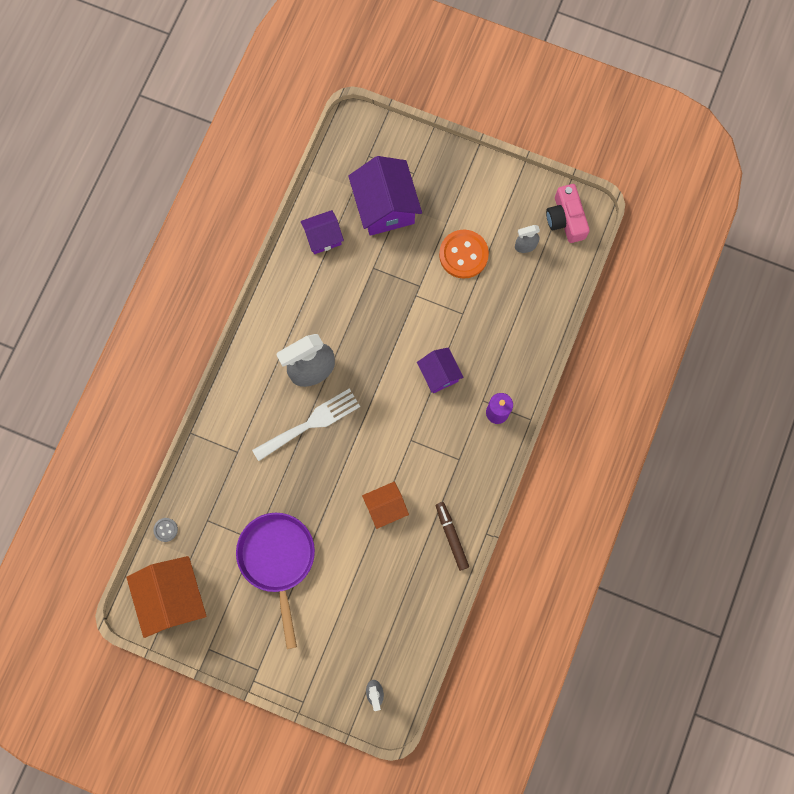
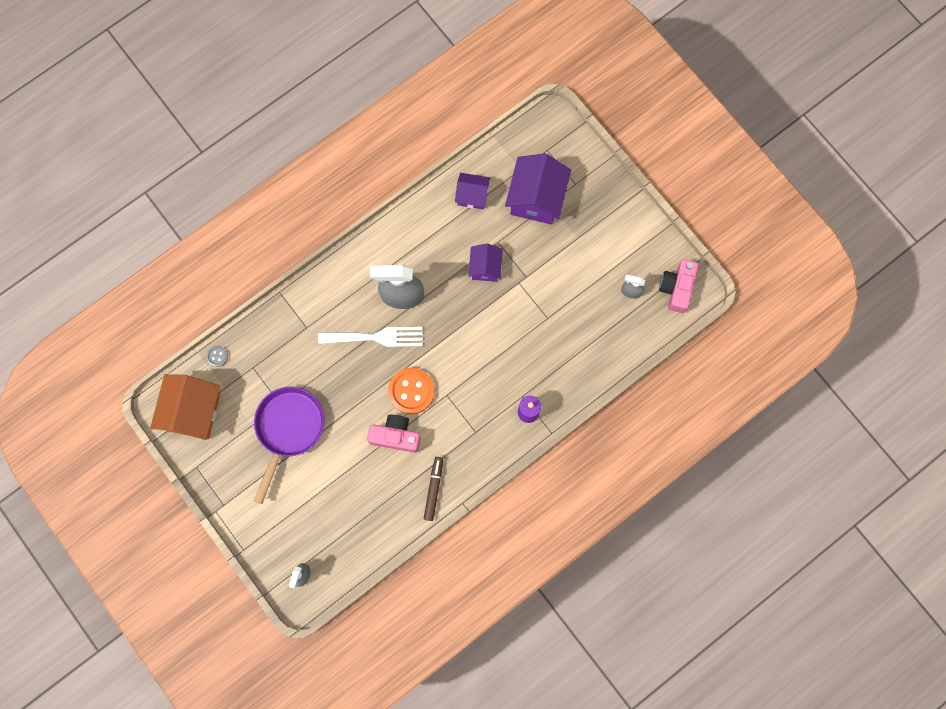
camera: 30 degrees right, 0 degrees up
(385, 507) = (395, 436): orange house -> pink camera
(439, 374) = (500, 355): purple house -> purple house (485, 267)
(463, 255) = (576, 271): orange button -> orange button (411, 391)

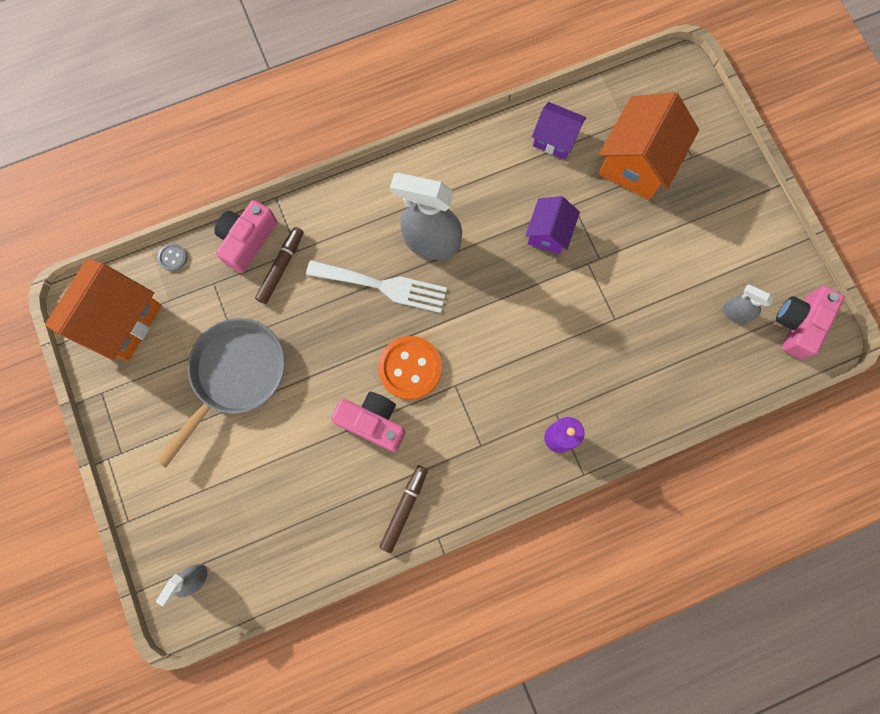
camera: 15 degrees right, 0 degrees up
(268, 329) = (247, 240): none -> pink camera
(288, 429) = (235, 375): purple pan -> grey pan
(298, 343) = (281, 268): none -> brown marker
(536, 198) = (637, 162): purple house -> orange house

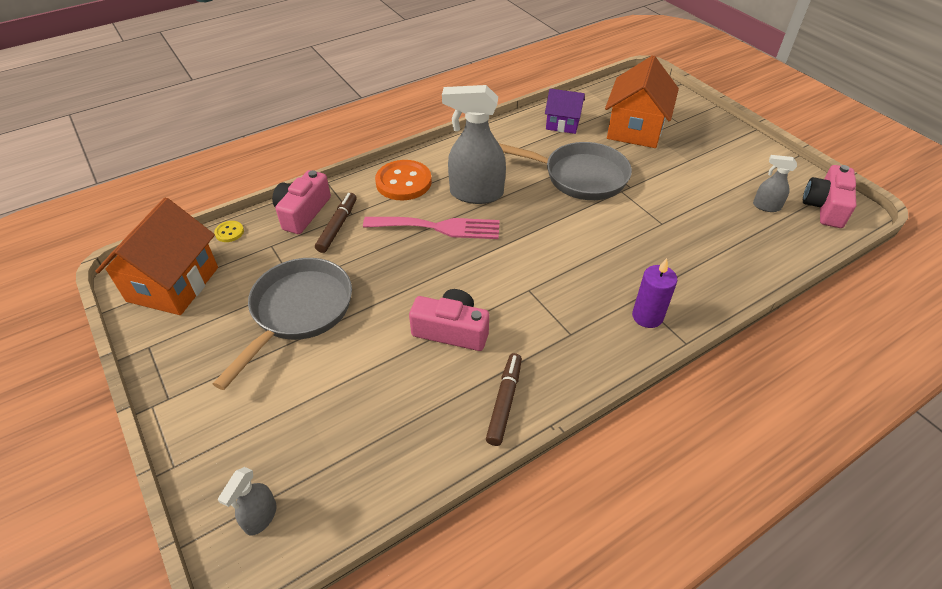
camera: 10 degrees left, 30 degrees down
(173, 257) = (229, 232): grey button -> yellow button
(383, 286) = (438, 227): white fork -> pink fork
(410, 368) = (479, 282): orange button -> orange button (403, 182)
(548, 233) = (579, 176): purple house -> grey pan

